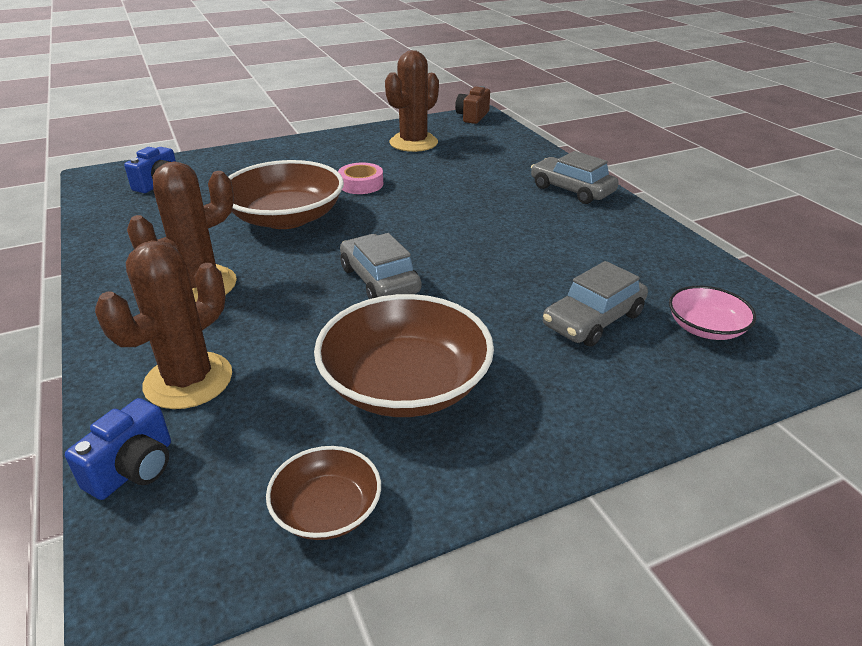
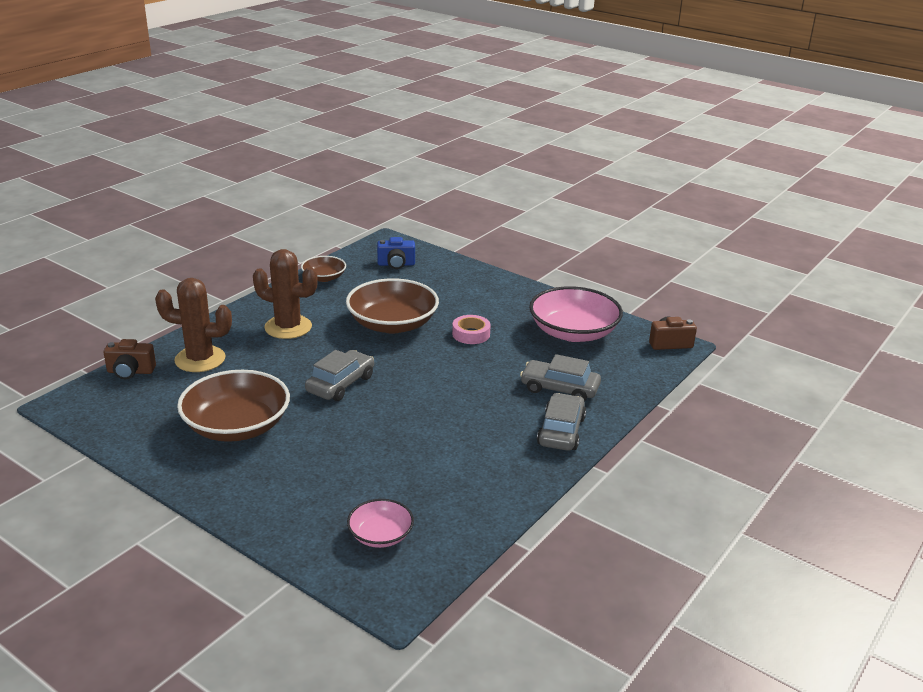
camera: 60 degrees right, 5 degrees down
(134, 469) = (130, 372): blue camera -> brown camera
(327, 510) = (129, 432): brown bowl -> brown bowl (324, 277)
(413, 143) = (573, 332): brown cactus -> pink bowl
(593, 320) = (354, 481): grey car -> grey car (559, 389)

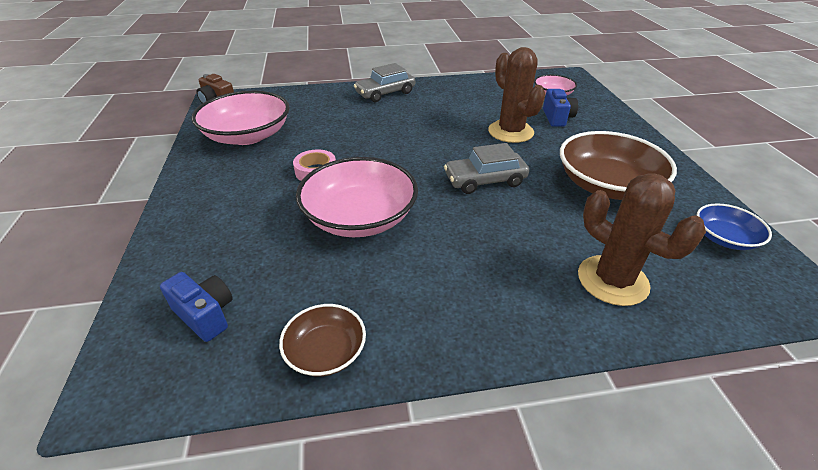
camera: 135 degrees left, 10 degrees up
(125, 420) = (724, 238): none -> blue bowl
(130, 372) = (715, 307): brown camera -> none
(288, 327) = (470, 275): brown cactus -> brown cactus (510, 132)
(340, 491) = (557, 118): none -> blue camera
(392, 324) = (360, 217): brown bowl -> pink bowl
(559, 389) = (340, 110): grey car -> none

